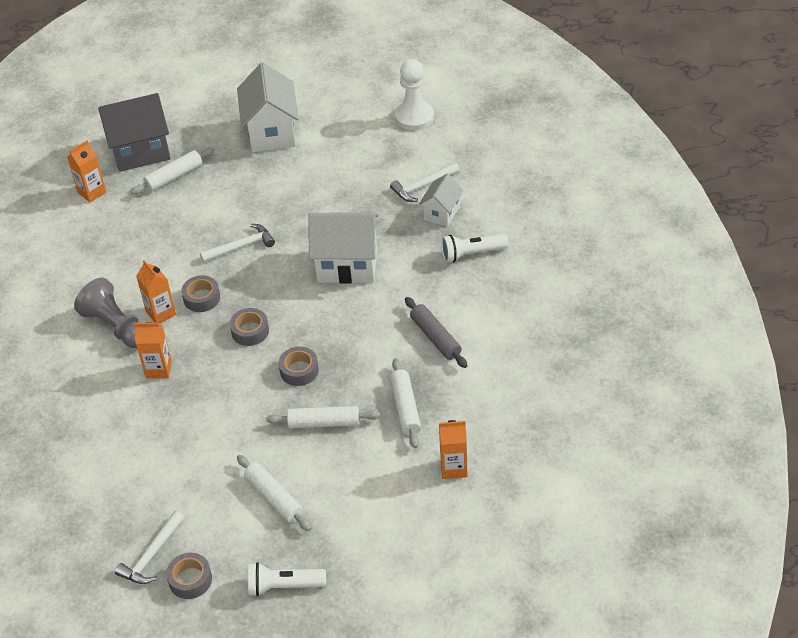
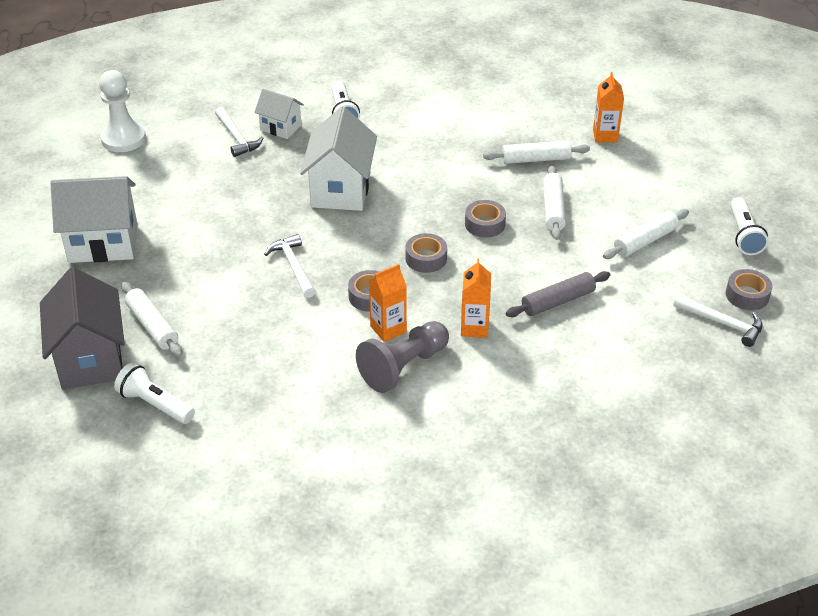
camera: 90 degrees left, 5 degrees down
(92, 192) = (155, 404): orange carton -> white flashlight
(435, 337) = (450, 138): grey rolling pin -> grey rolling pin (557, 301)

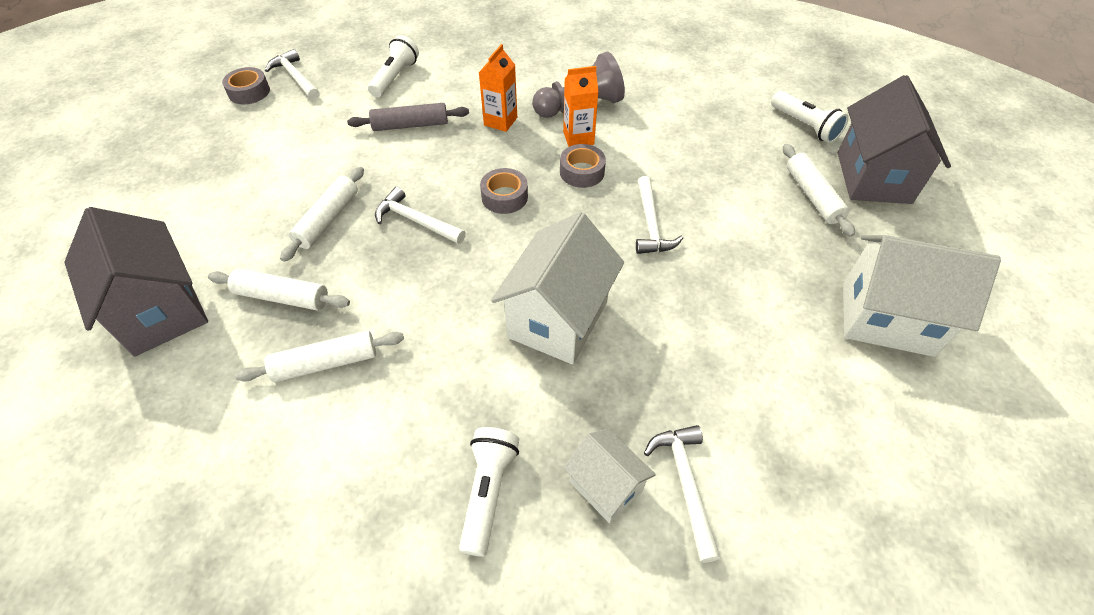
camera: 160 degrees left, 10 degrees up
(123, 139) = (892, 550): white pawn -> none
(484, 224) = (416, 221): grey tape -> white hammer
(605, 136) = (160, 311): orange carton -> grey house
(645, 241) = (275, 159): white rolling pin -> white rolling pin (325, 363)
(744, 235) = (180, 141): white flashlight -> white flashlight (395, 77)

